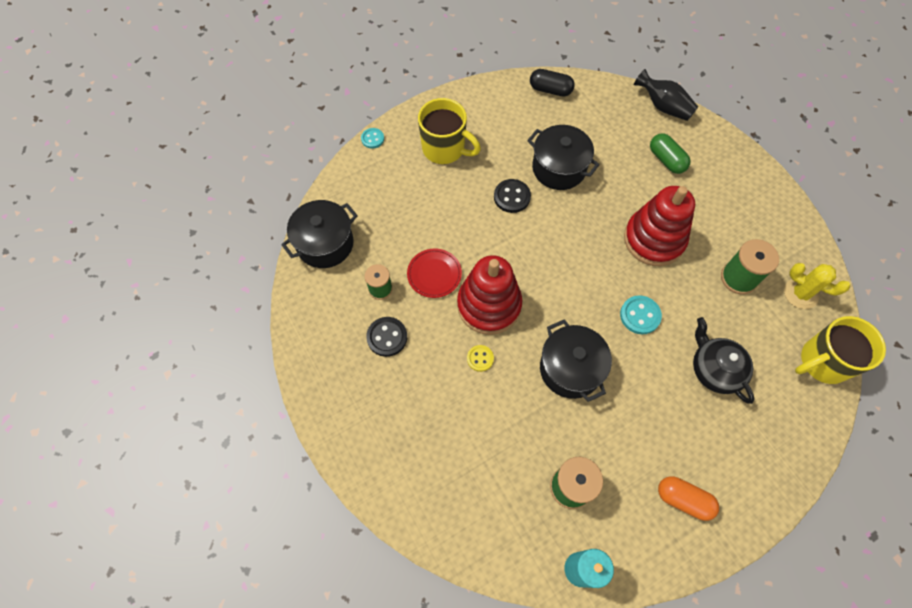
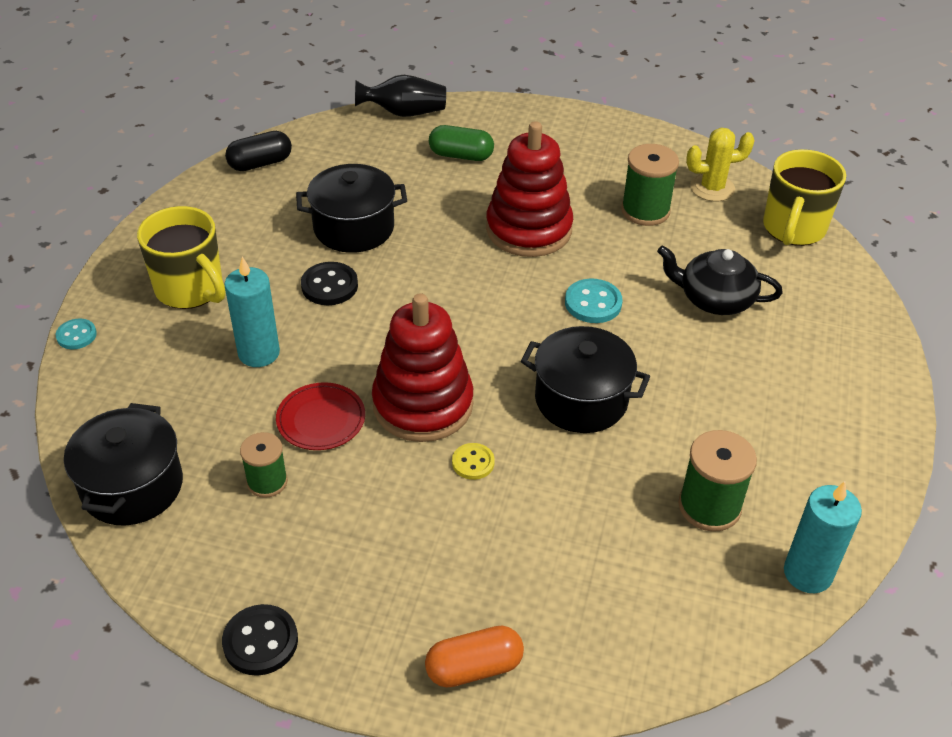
camera: 45 degrees left, 20 degrees down
(387, 337) = (334, 525): black button -> black button (260, 641)
(441, 212) = (259, 353): none -> turquoise candle
(444, 149) = (190, 289): yellow mug -> yellow mug turned 60 degrees clockwise
(683, 499) = (820, 429): orange capsule -> orange capsule (474, 668)

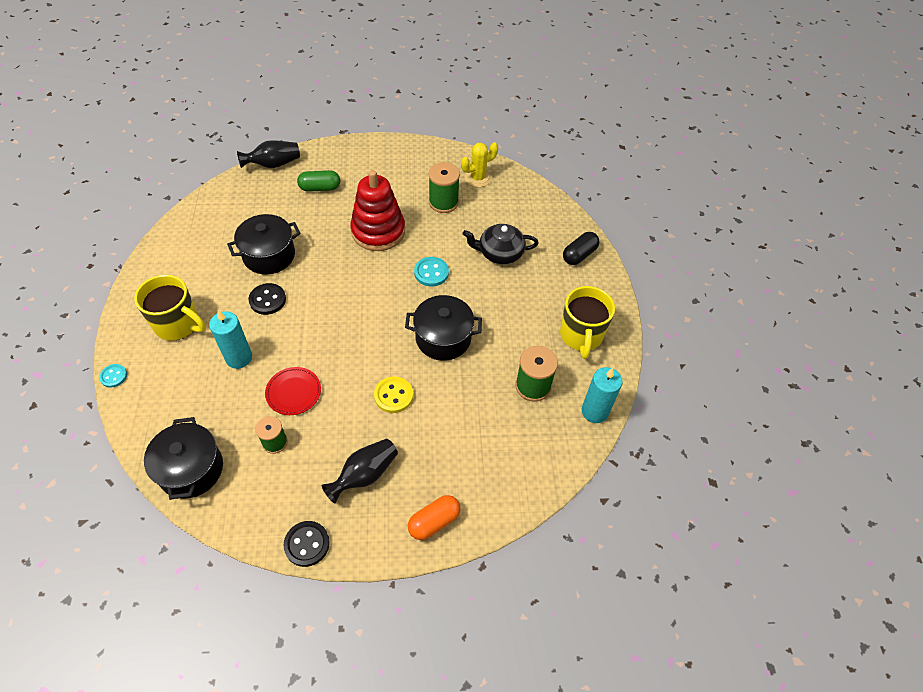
camera: 20 degrees left, 10 degrees up
(260, 163) = (191, 222): black capsule -> black capsule (579, 255)
(387, 565) = (364, 475): none -> black vase
(423, 404) = (352, 366): red stacking toy -> none
(473, 462) = (393, 395): yellow button -> yellow button, size x1.53
(793, 229) = (531, 195): yellow mug -> yellow mug (581, 336)

